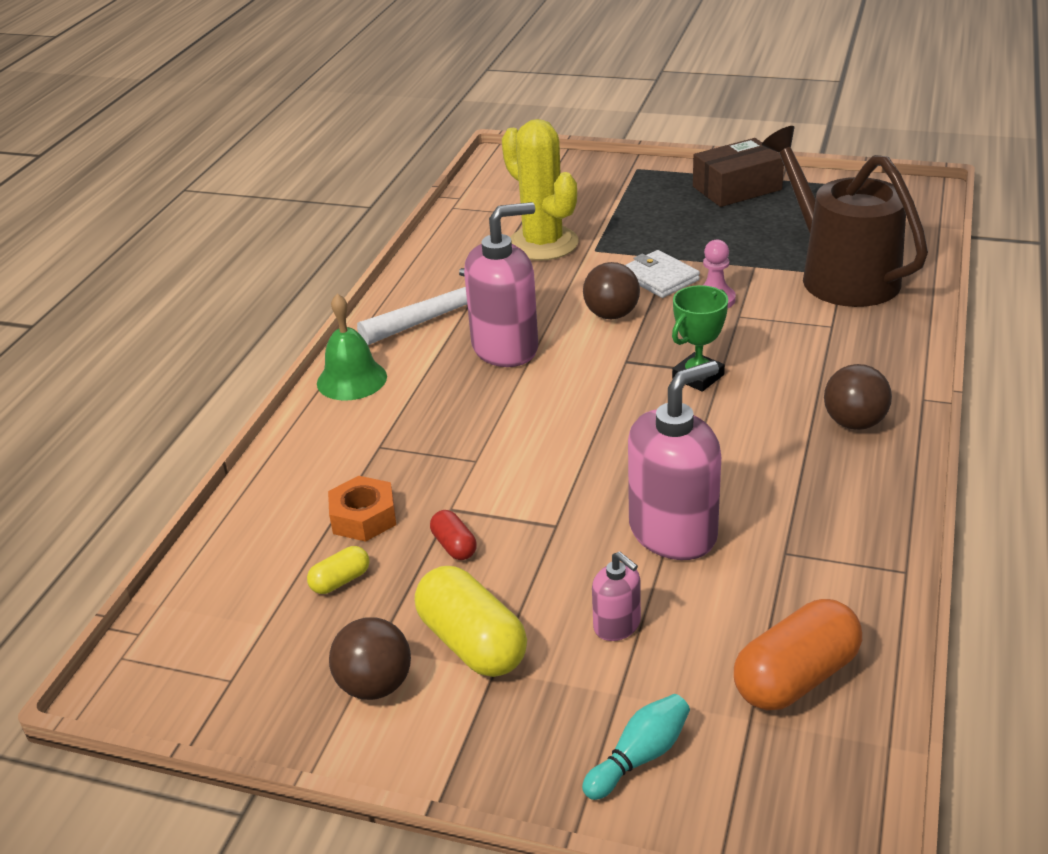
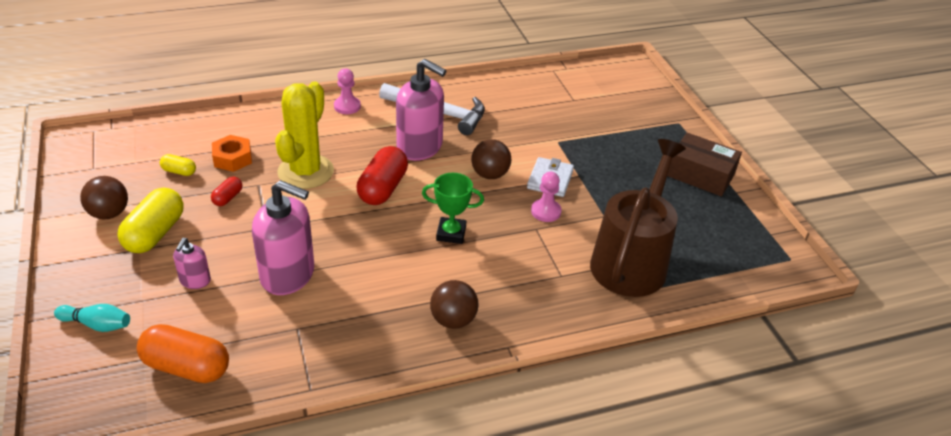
camera: 50 degrees right, 5 degrees up
(351, 379) = (347, 106): green bell -> pink pawn
(543, 244) = (545, 119): yellow cactus -> yellow cactus (305, 172)
(563, 402) = (382, 188): none -> red capsule

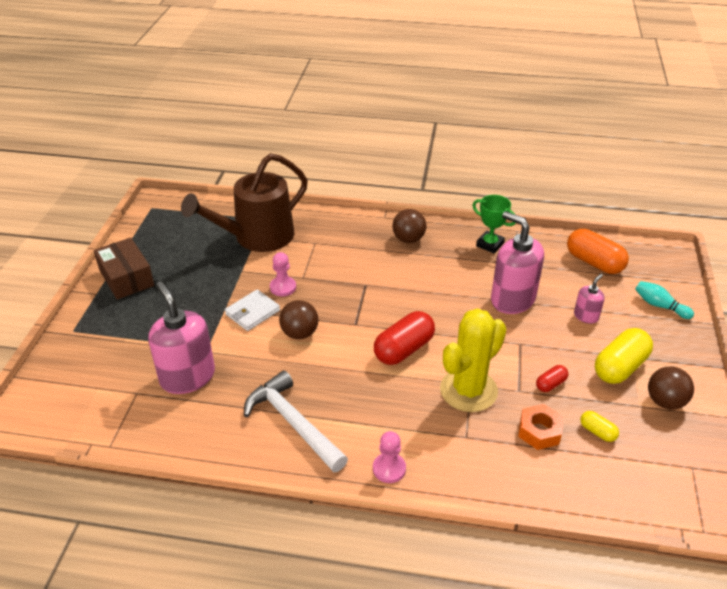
camera: 150 degrees left, 0 degrees up
(420, 147) = (342, 384): pink soap dispenser -> pink soap dispenser (187, 377)
(451, 233) = (371, 293): green trophy -> green trophy (490, 244)

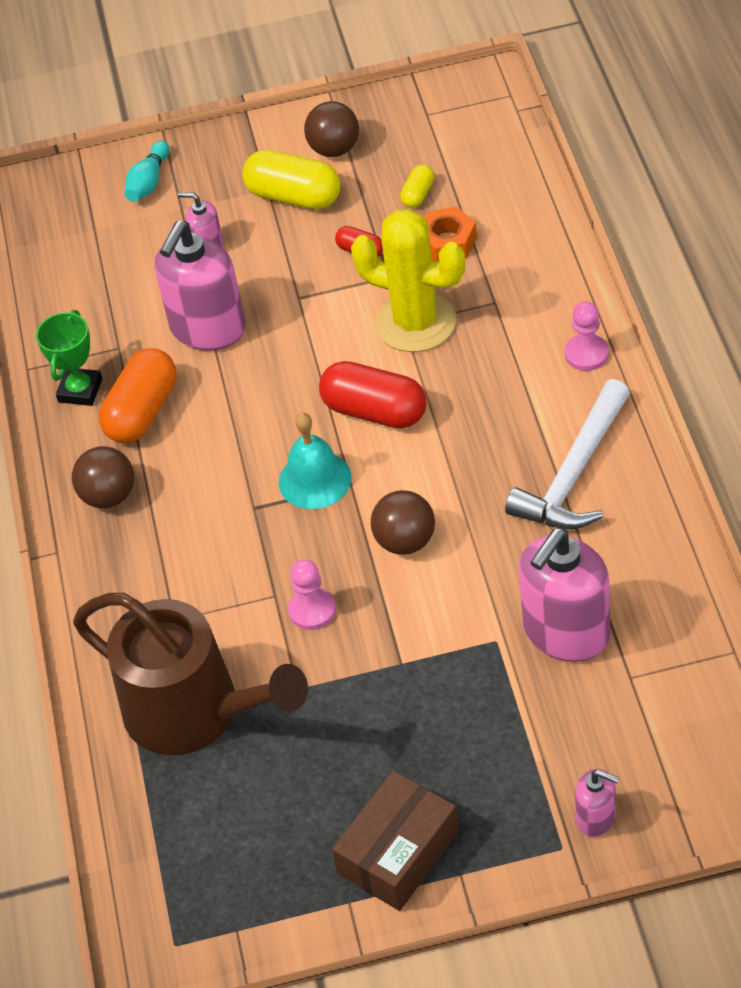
camera: 105 degrees left, 10 degrees up
(74, 348) = (596, 817): none -> pink soap dispenser
(252, 312) = (391, 621): white wallet -> none
(368, 311) = (315, 479): none -> turquoise bell
(594, 262) = (76, 264): orange capsule -> orange capsule (142, 412)

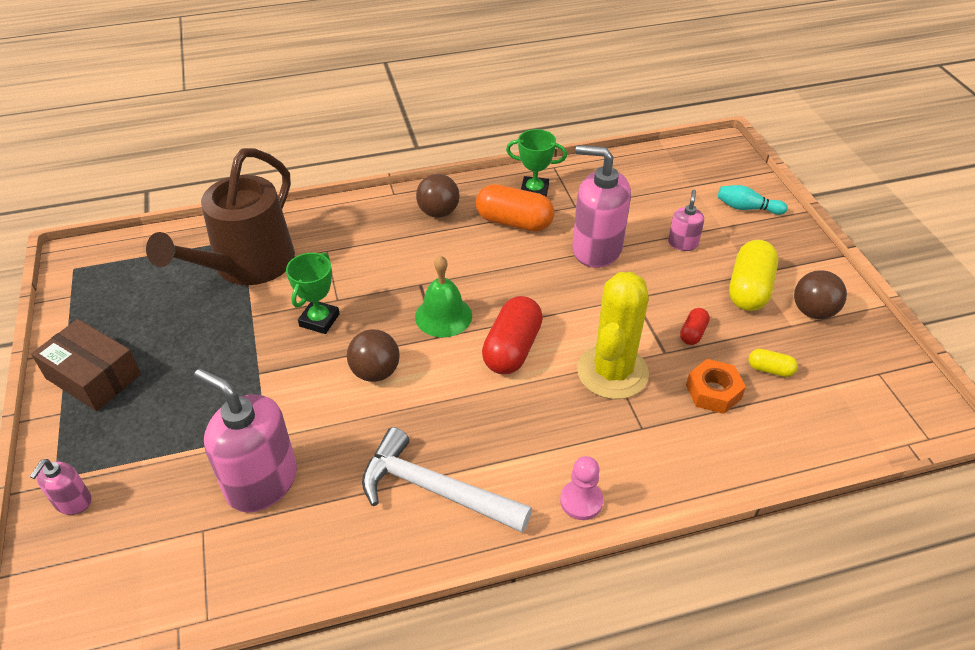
camera: 80 degrees right, 5 degrees down
(312, 610) = (319, 320): pink pawn -> green trophy
(315, 479) = (443, 316): turquoise bell -> green bell

